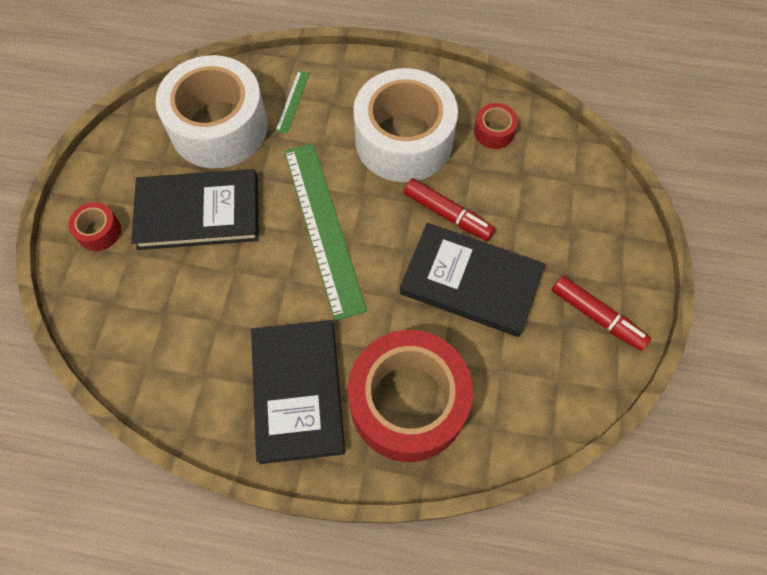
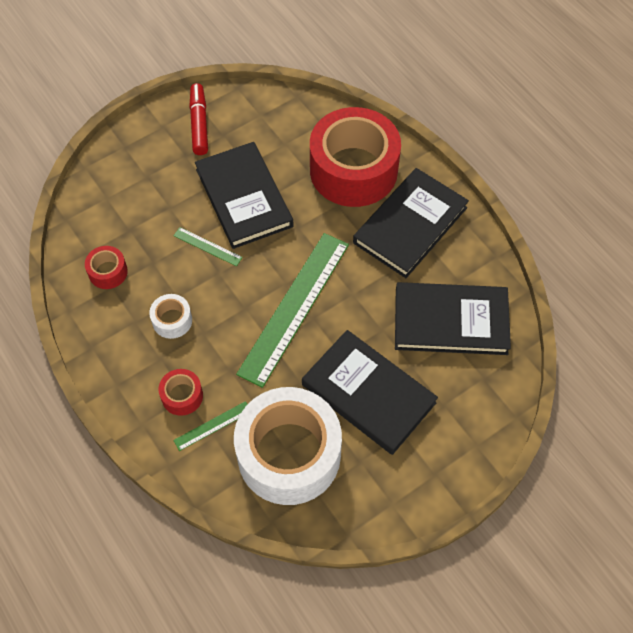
camera: 135 degrees left, 5 degrees down
(99, 231) = (452, 442): red tape -> red tape (182, 396)
(180, 329) = (450, 321): none -> black book
(404, 140) = (172, 320): white tape -> white tape, size x0.41
(447, 214) = (207, 246): red marker -> green ruler

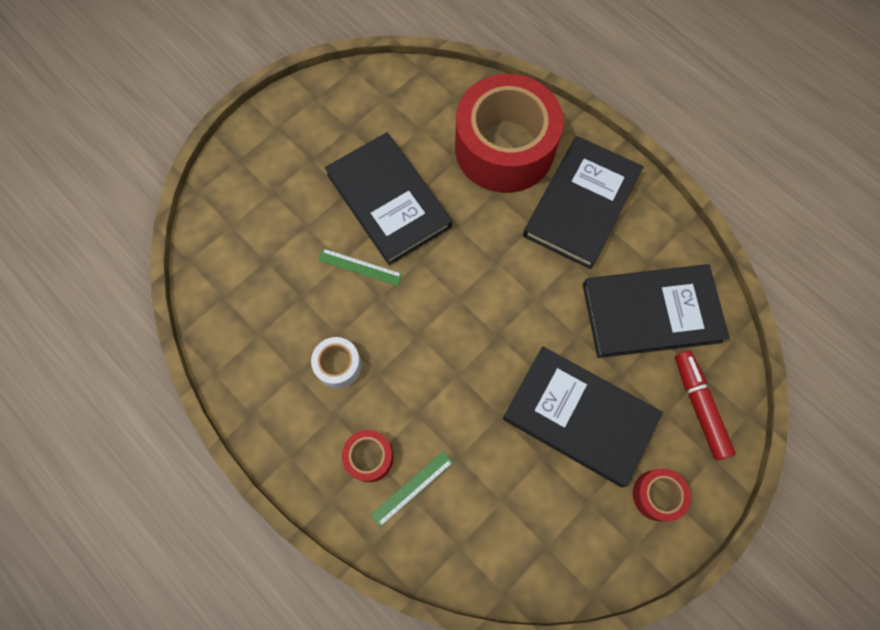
camera: 10 degrees left, 10 degrees up
(108, 272) = (251, 317): red tape -> red tape (657, 495)
(199, 124) = (319, 119): red marker -> red marker (699, 406)
(289, 454) = (506, 508): white tape -> none
(294, 307) = (473, 325): green ruler -> none

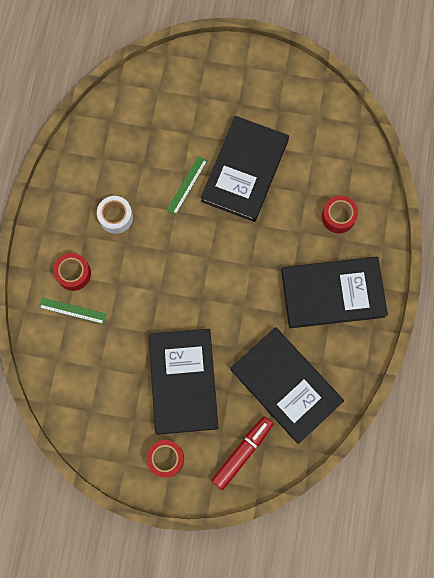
camera: 55 degrees right, 5 degrees up
(360, 267) = (187, 185): green ruler -> green ruler turned 45 degrees clockwise
(504, 148) = (338, 217): red tape -> red tape, size x0.41

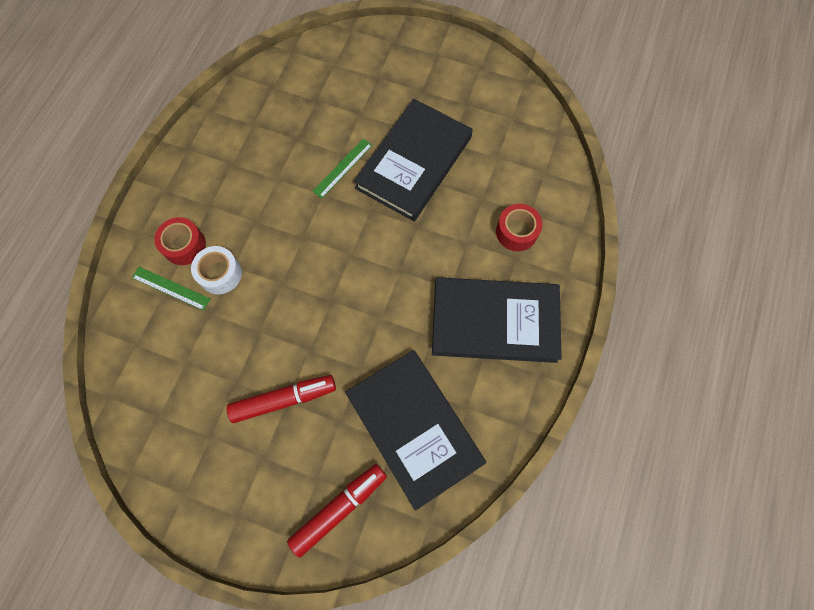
camera: 10 degrees right, 5 degrees down
(116, 217) = (251, 190): white tape -> white tape (220, 274)
(166, 458) = (237, 497): red tape -> none
(183, 382) = (284, 399): black book -> red marker

